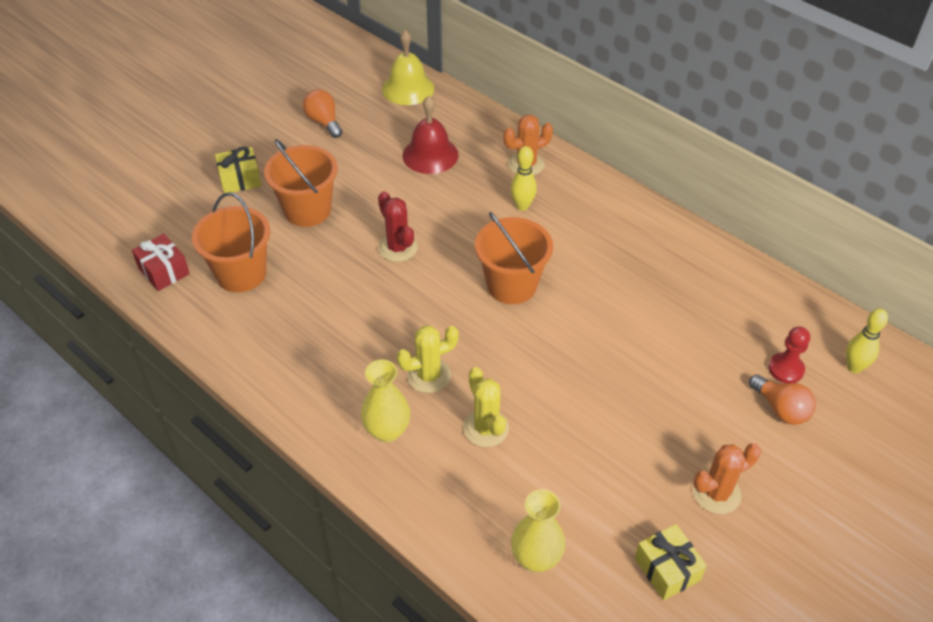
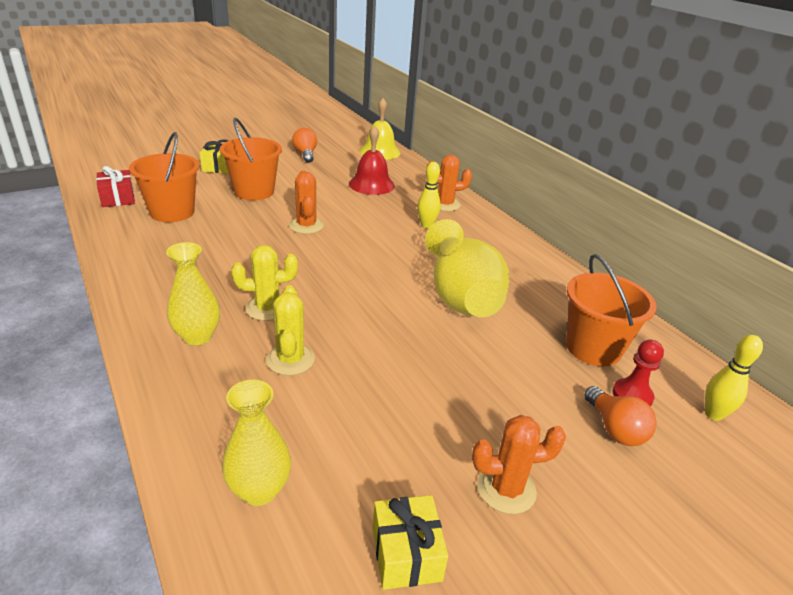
camera: 15 degrees right, 15 degrees down
(398, 248) = (306, 226): red cactus -> orange cactus
(511, 285) = (385, 268): orange bucket -> orange bucket (593, 348)
(599, 298) = (460, 295): none -> yellow vase

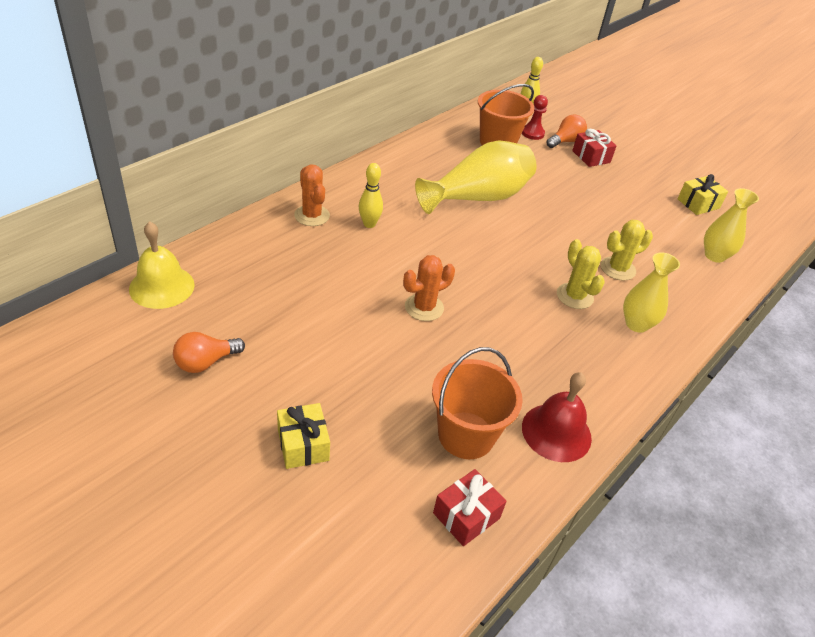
camera: 110 degrees left, 10 degrees up
(254, 191) = (364, 377): orange bucket -> none
(371, 184) = (286, 276): red bell -> red bell (556, 432)
(506, 489) = (637, 176): orange cactus -> none
(568, 445) = (591, 157): none -> red gift

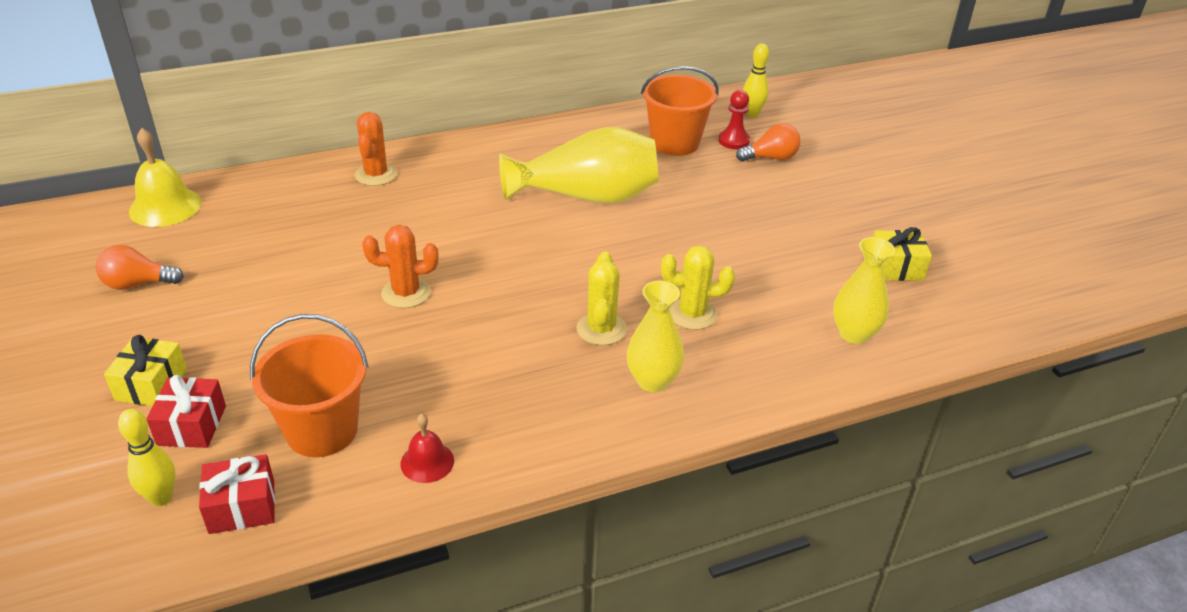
camera: 30 degrees right, 5 degrees down
(369, 224) = (430, 196): yellow bowling pin -> yellow bowling pin (161, 498)
(556, 432) = (427, 462): red bell -> red bell, size x0.58
(591, 157) = (789, 182): red gift -> red gift (192, 425)

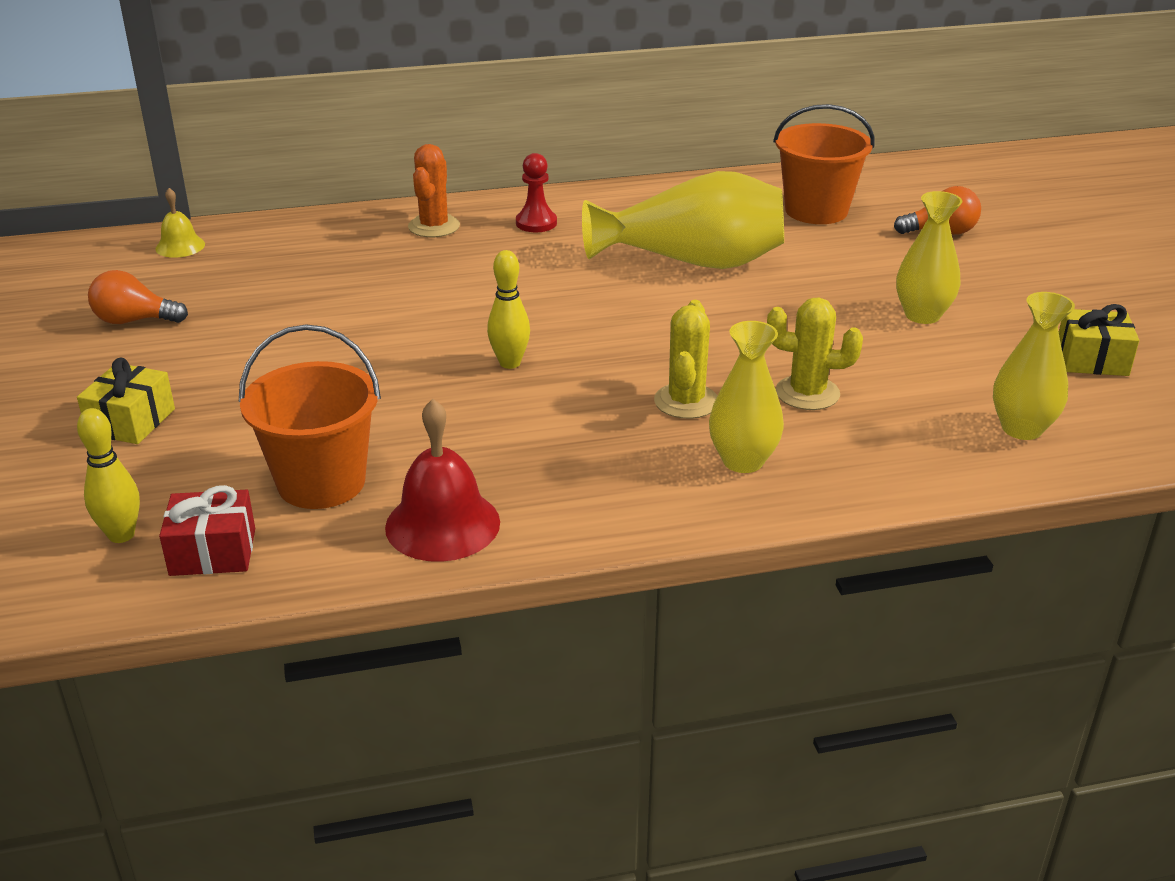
camera: 10 degrees right, 5 degrees down
(165, 207) = (180, 246): yellow bell -> yellow bell, size x0.58
(192, 425) = (170, 465): red gift -> none
(406, 293) = (448, 349): orange cactus -> none
(427, 462) = (442, 524): red bell -> red bell, size x1.71
(734, 141) = (894, 212): red pawn -> red pawn (536, 223)
(752, 114) = (924, 184): yellow bowling pin -> yellow bowling pin (510, 363)
(767, 235) = (922, 315): none -> yellow vase

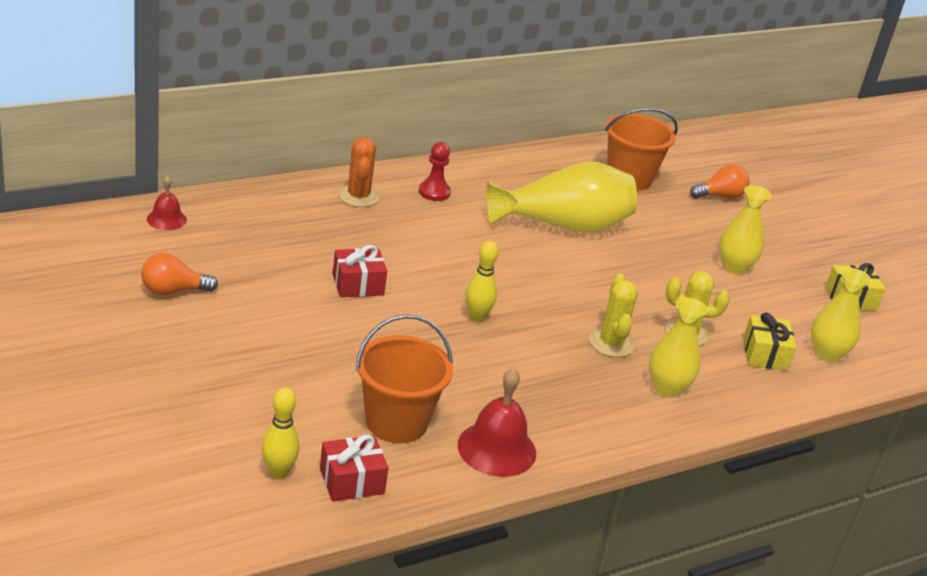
camera: 20 degrees left, 0 degrees up
(131, 421) = (227, 380): yellow gift -> yellow gift (765, 354)
(180, 246) = (166, 219): yellow bell -> red bell
(372, 321) = (358, 284): none -> red gift

